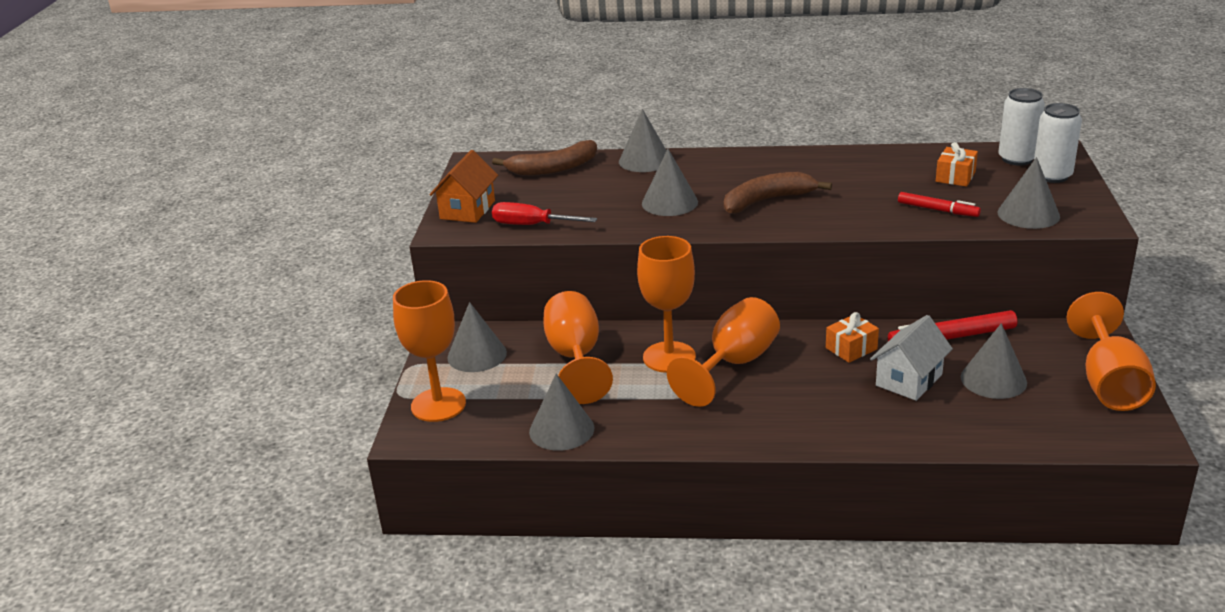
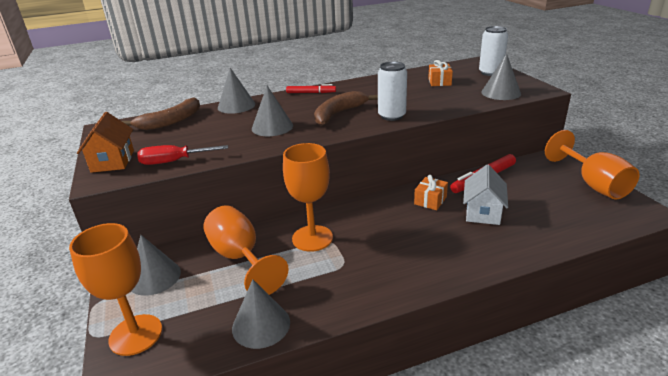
camera: 25 degrees left, 0 degrees up
(734, 364) = (362, 231): orange goblet -> none
(937, 210) = (448, 100): red marker -> red marker (311, 93)
(993, 379) = (530, 198): grey cone -> none
(1017, 159) = (463, 68): white can -> white can (391, 116)

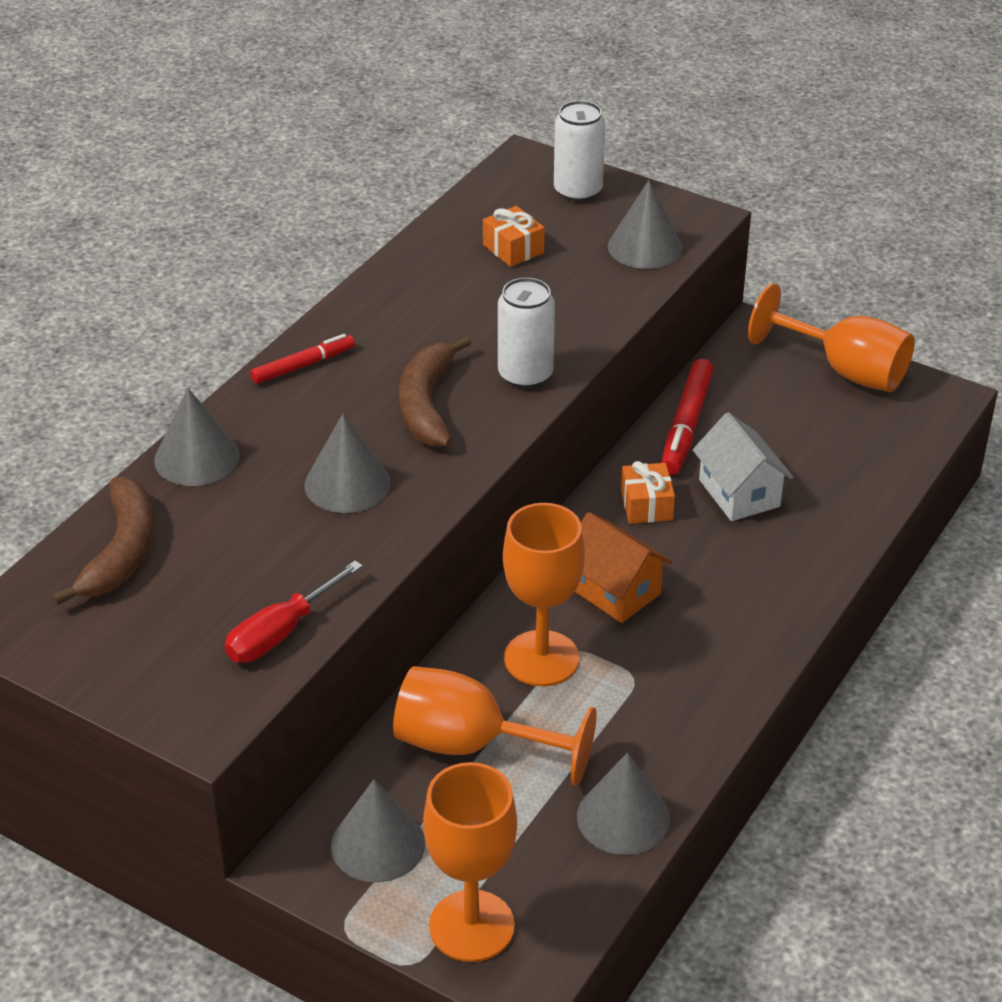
camera: 40 degrees left, 10 degrees up
(113, 161) = (161, 683): orange house -> orange house (614, 591)

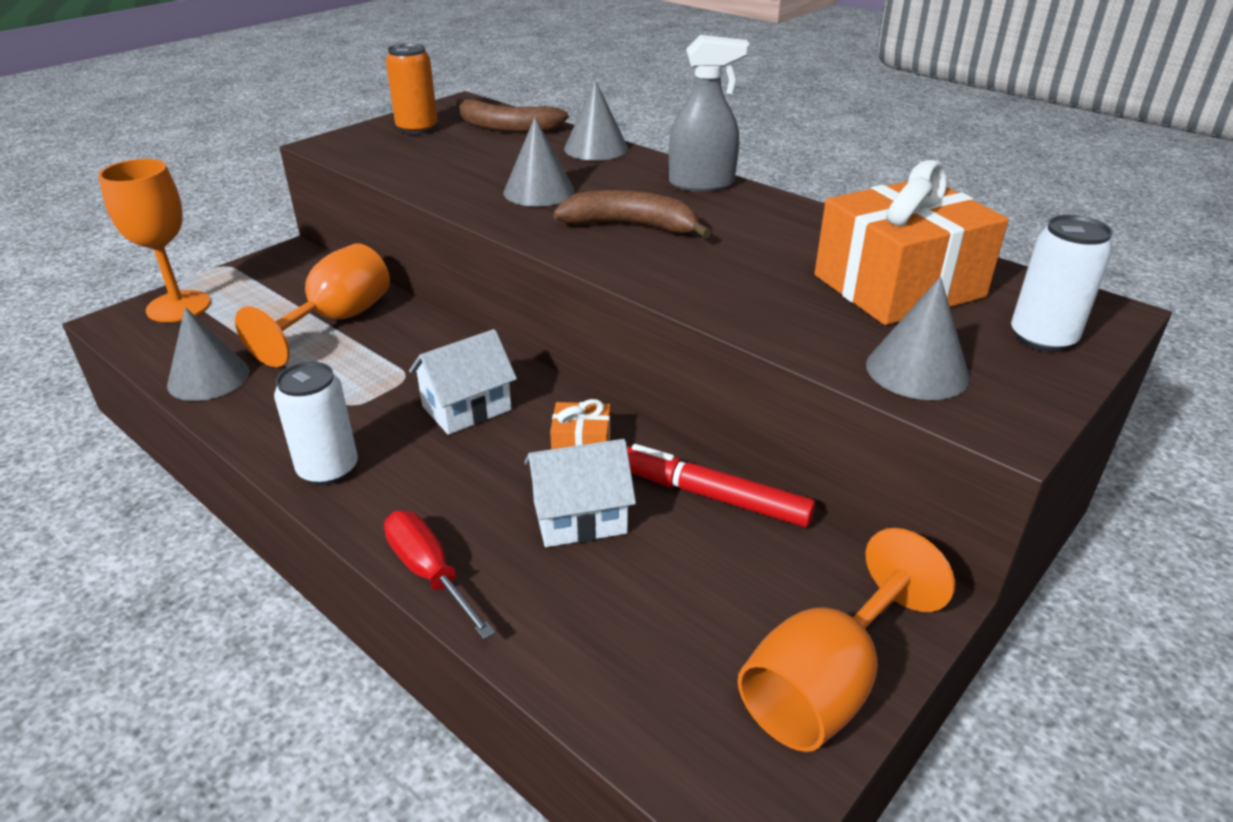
camera: 100 degrees right, 5 degrees down
(129, 645) = (417, 128): none -> orange can
(281, 632) = (391, 165): red screwdriver -> red screwdriver (430, 573)
(303, 365) = (702, 184): red marker -> grey spray bottle
(378, 844) = (279, 280): grey cone -> none
(513, 249) = (898, 286): orange gift -> orange gift, size x2.31
(525, 375) = (663, 272): white can -> white can (328, 469)
(541, 658) = (406, 360): orange goblet -> none
(614, 591) = (466, 408): orange house -> white house

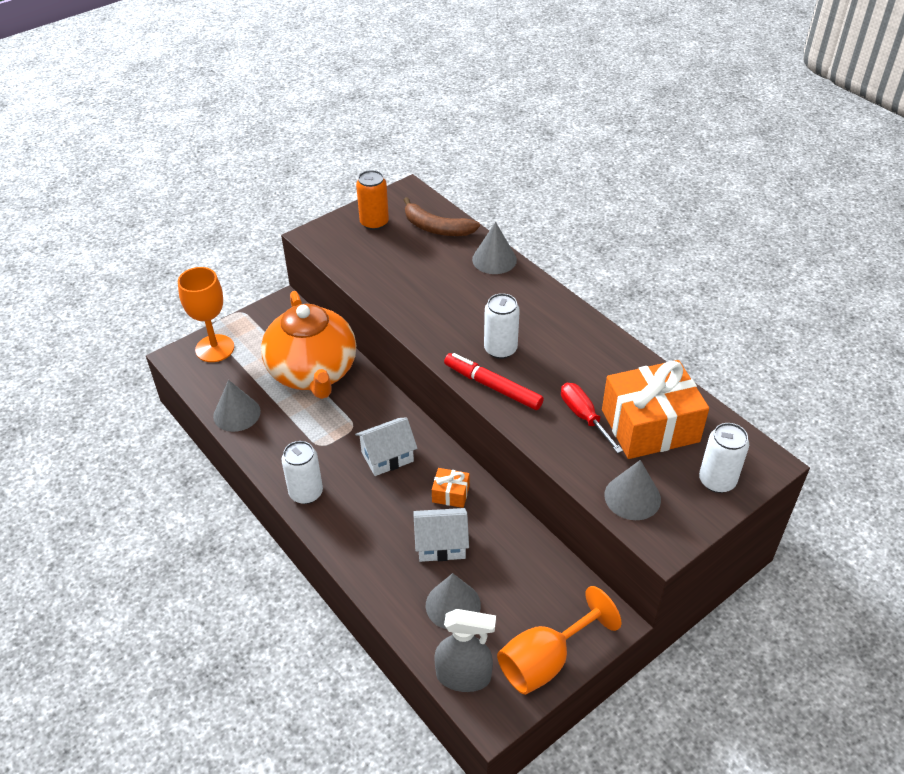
camera: 10 degrees right, 10 degrees up
(337, 320) = (313, 372): orange goblet -> orange teapot
(430, 573) = (357, 569): red screwdriver -> red screwdriver (584, 417)
(539, 191) = (447, 306): grey cone -> grey cone (453, 605)
(631, 226) = (500, 349): brown banana -> white can
(702, 184) = (557, 308): grey spray bottle -> grey spray bottle (463, 676)
(712, 496) = (518, 540): red marker -> red marker (492, 386)

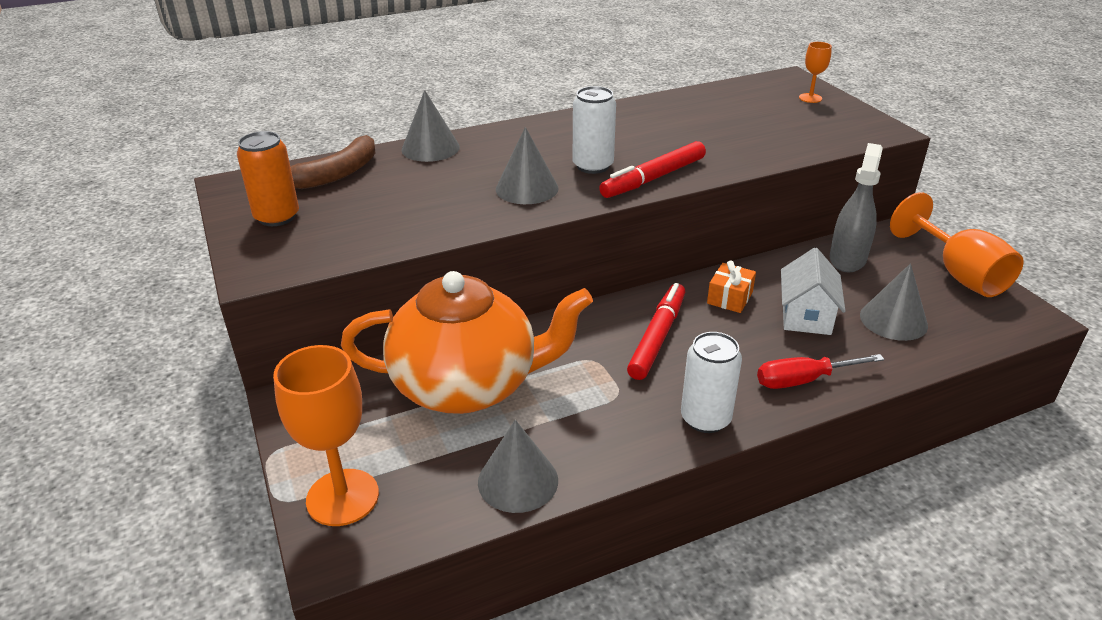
camera: 75 degrees left, 10 degrees down
(387, 457) = (657, 337): white house -> red marker
(463, 676) = (988, 327): grey spray bottle -> grey spray bottle (847, 259)
(584, 417) = (716, 139): red screwdriver -> red screwdriver (804, 380)
(632, 497) = (829, 134): grey cone -> grey cone (527, 188)
(650, 426) = (736, 112): orange gift -> none
(717, 480) = (810, 98): white can -> orange goblet

